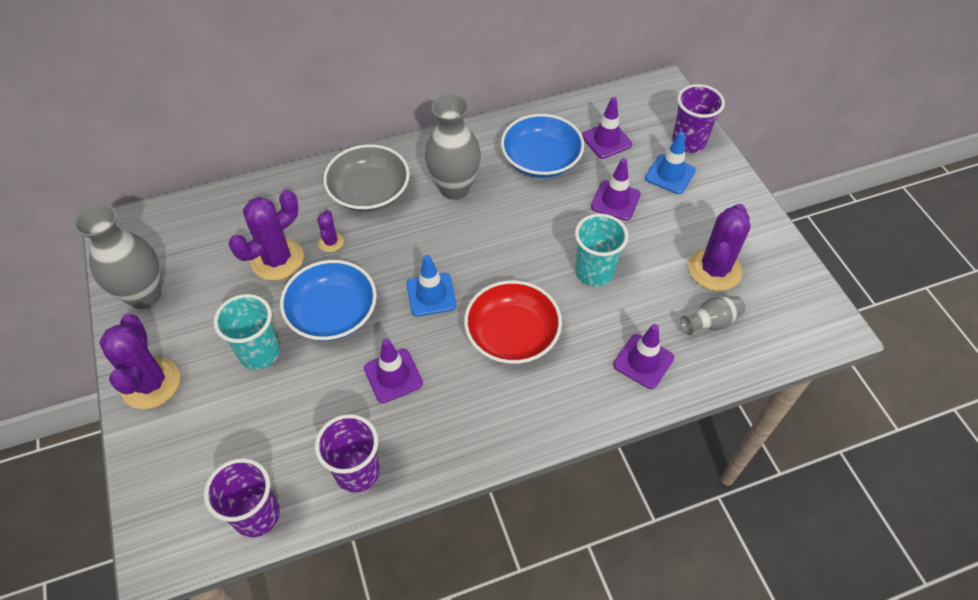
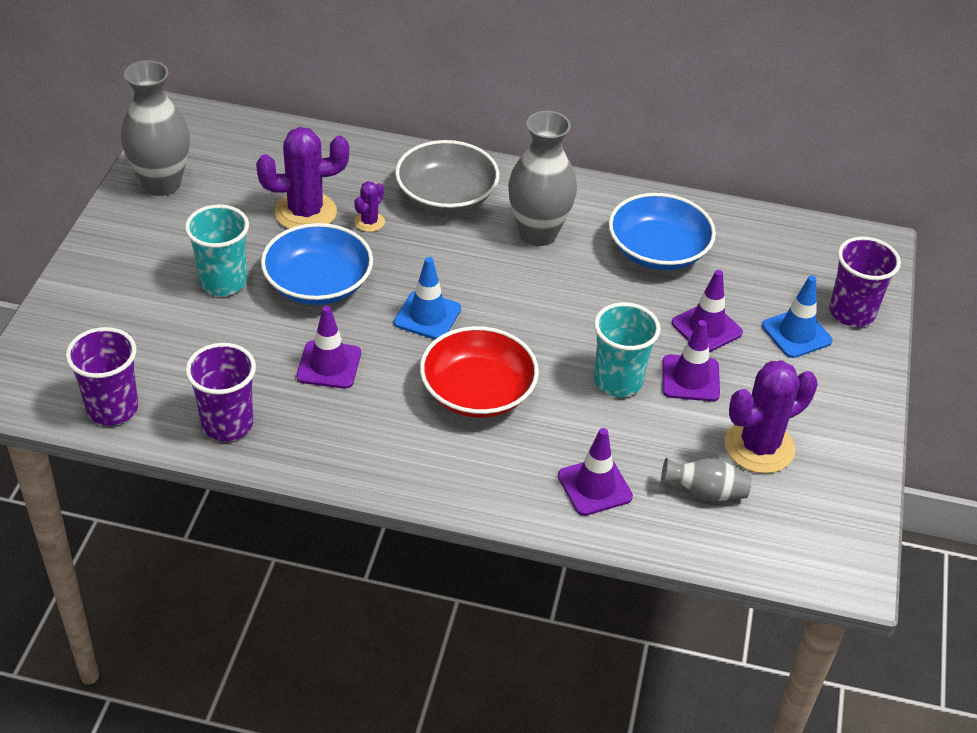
camera: 30 degrees right, 10 degrees down
(151, 383) = (110, 258): purple cactus -> none
(606, 140) = (752, 266): purple traffic cone -> purple traffic cone (690, 378)

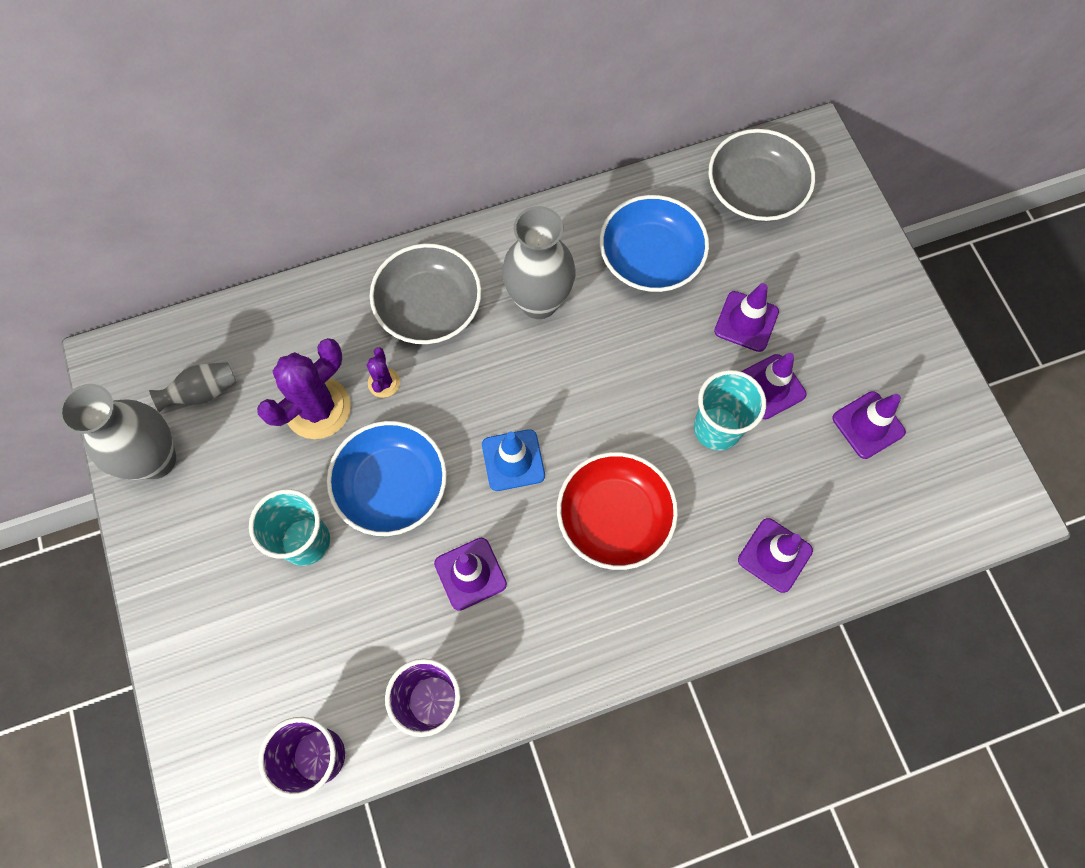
camera: 30 degrees left, 25 degrees up
(705, 492) = (860, 501): grey vase -> grey vase (203, 392)
(759, 447) = (868, 425): purple cactus -> purple traffic cone
(790, 252) = (755, 191): none -> grey bowl
(796, 333) = (818, 281): blue traffic cone -> none
(851, 313) = (844, 230): purple cup -> none

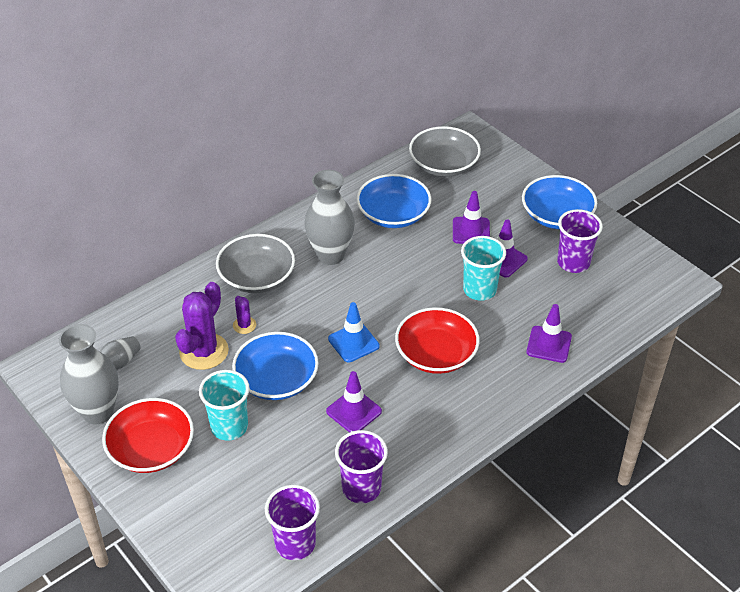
camera: 20 degrees left, 25 degrees down
(199, 541) = (151, 449): none -> red bowl
(868, 425) = (573, 263): purple traffic cone -> purple cup
(879, 333) = (557, 215): none -> blue bowl

